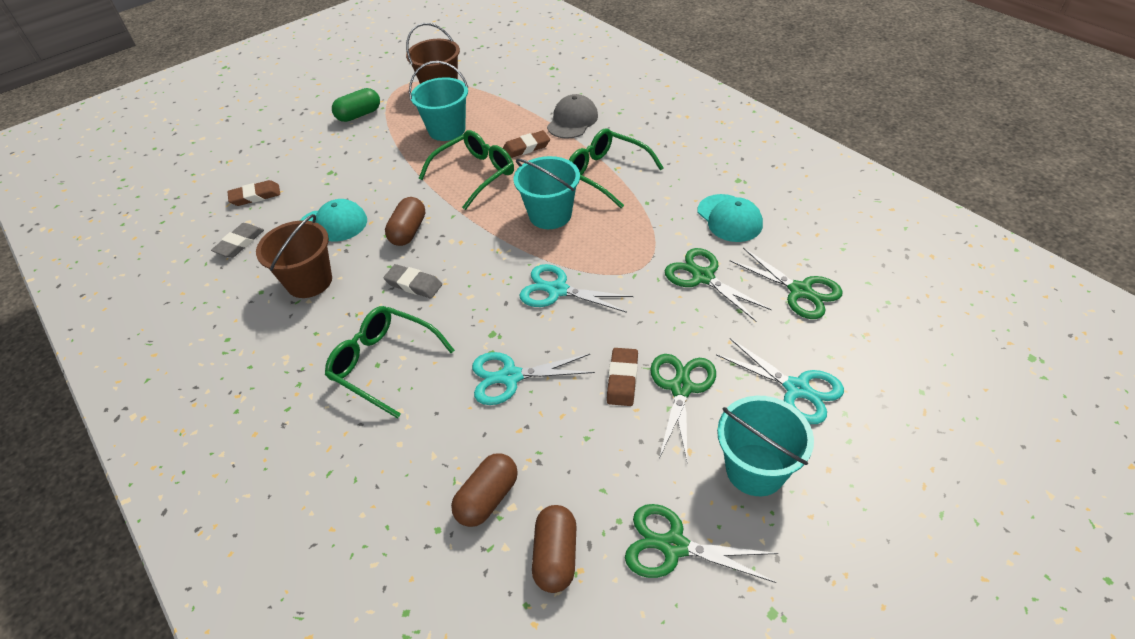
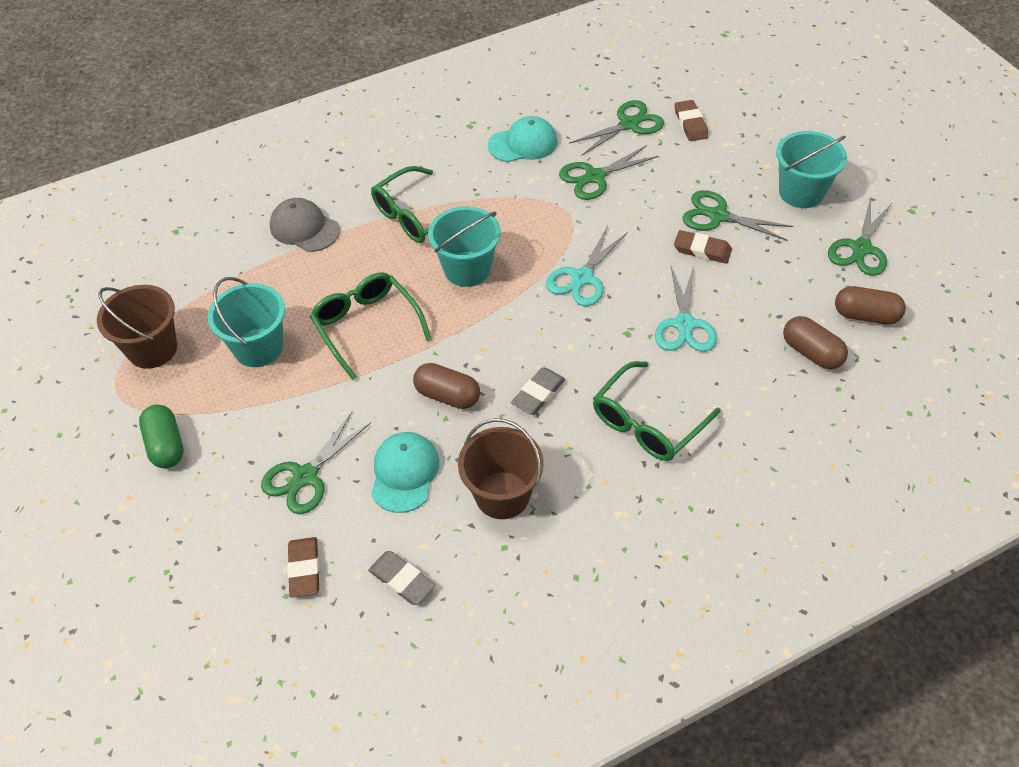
camera: 80 degrees left, 5 degrees up
(332, 178) = (305, 476): none -> green scissors
(526, 147) = (336, 275): brown eraser -> brown eraser (690, 123)
(797, 389) = (731, 153): turquoise scissors -> none

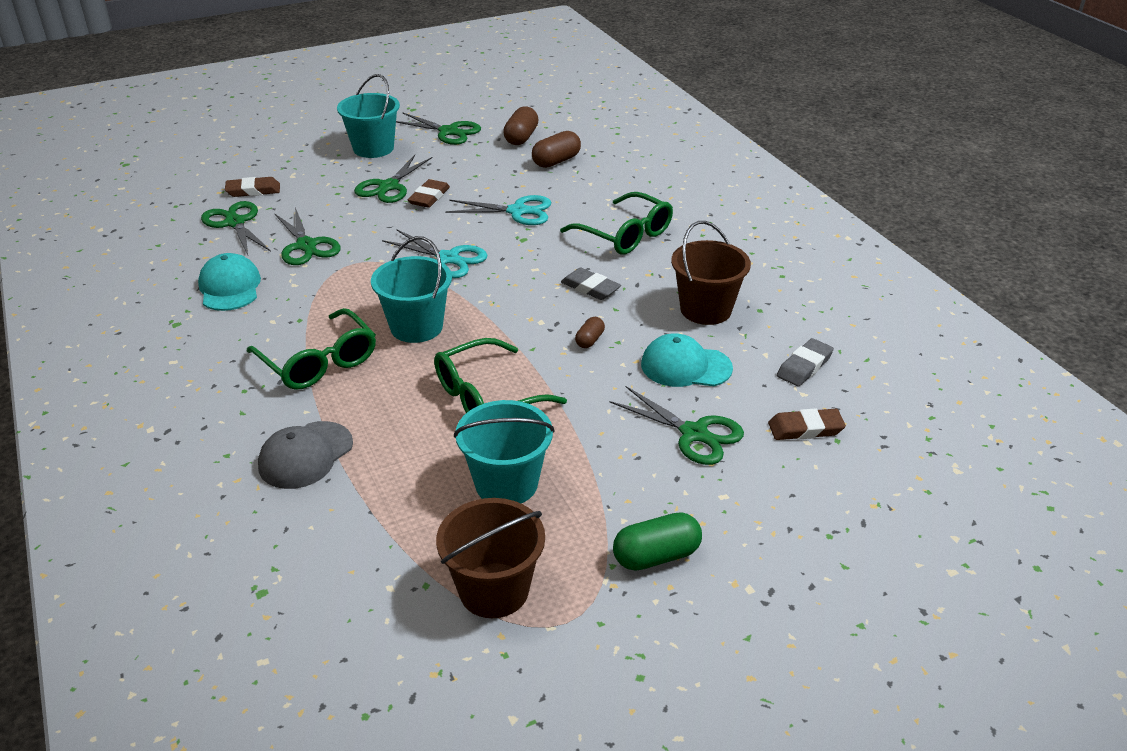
camera: 90 degrees left, 15 degrees down
(447, 395) = (589, 340): brown capsule -> brown capsule, size x0.57

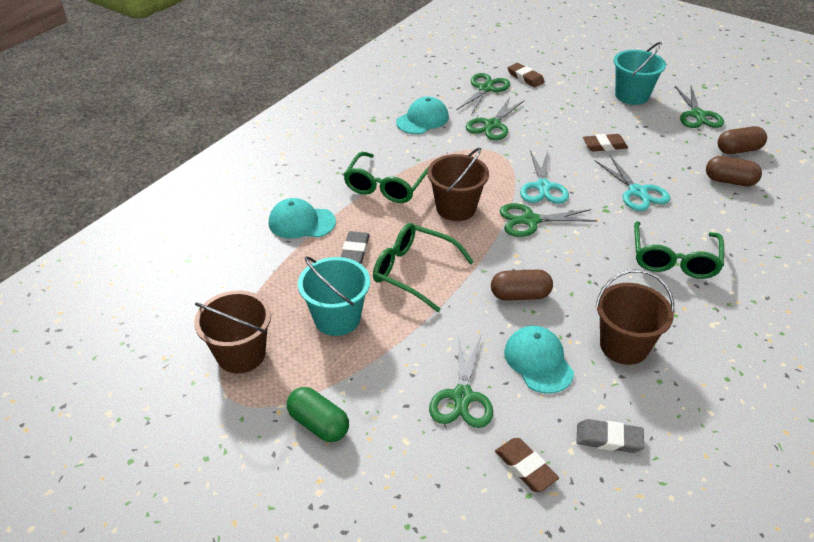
camera: 60 degrees right, 5 degrees up
(305, 455) = (301, 222): grey cap -> turquoise cap
(388, 186) = (595, 123): green scissors -> green scissors (530, 220)
(416, 327) = (456, 208): turquoise bucket -> brown bucket
(589, 340) = (520, 295): brown capsule -> brown capsule, size x1.74
(590, 288) = (583, 269): grey eraser -> grey eraser (355, 250)

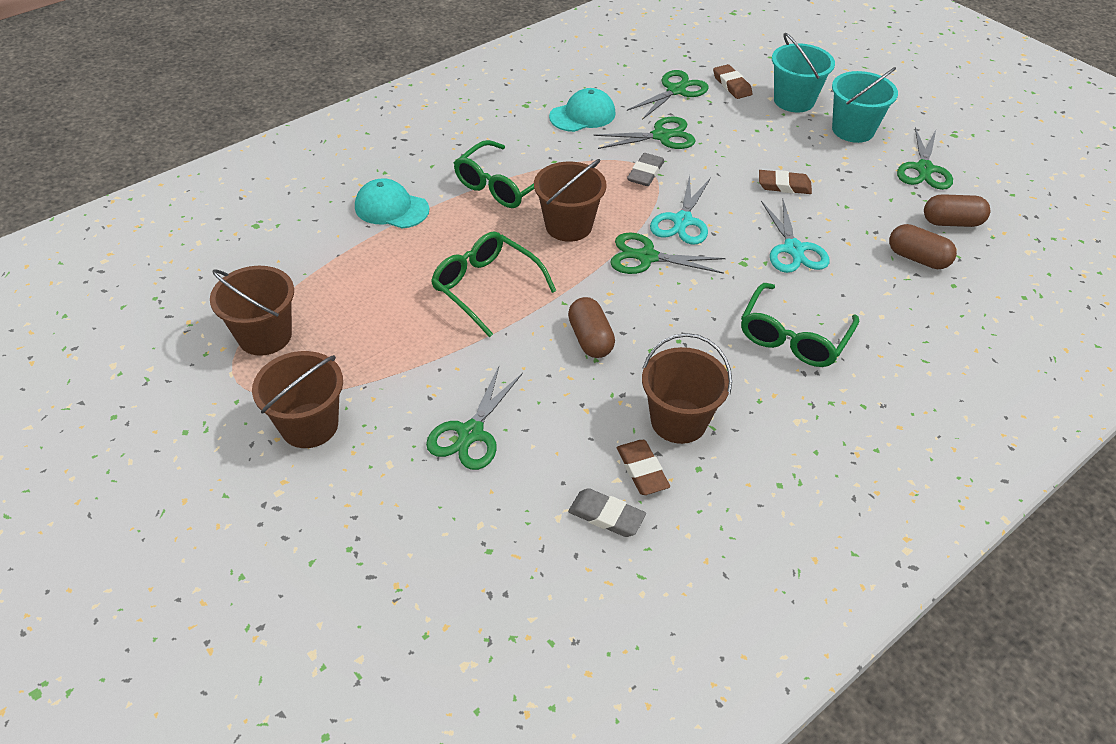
camera: 15 degrees right, 5 degrees up
(319, 424) = (309, 425): green capsule -> brown bucket
(337, 318) = (380, 320): turquoise bucket -> turquoise bucket (794, 101)
(355, 250) = (434, 251): grey eraser -> grey eraser (645, 173)
(492, 125) = (661, 136): green scissors -> green scissors turned 150 degrees counterclockwise
(520, 295) = (590, 339): brown capsule -> brown capsule turned 60 degrees clockwise
(525, 467) = (500, 522): brown eraser -> brown eraser (642, 470)
(538, 361) = (572, 415): turquoise cap -> none

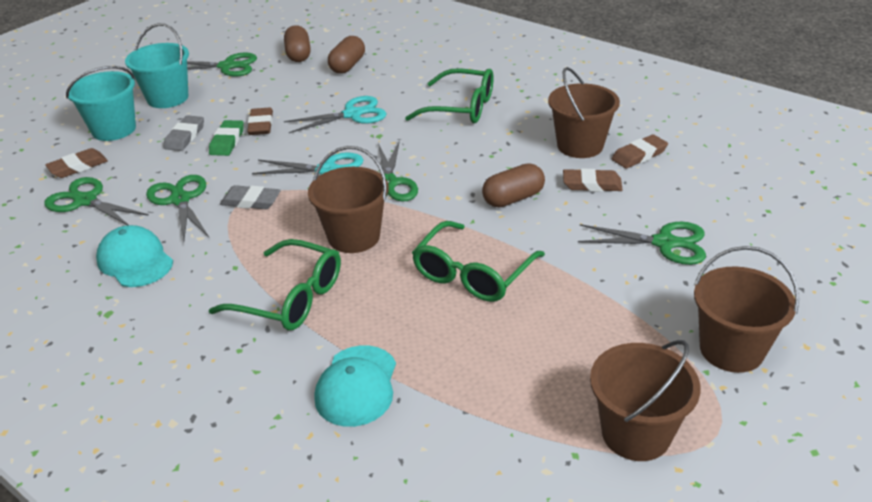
camera: 100 degrees left, 10 degrees down
(595, 408) = (592, 184): none -> brown eraser
(606, 516) = (692, 164): grey eraser -> grey eraser (185, 136)
(755, 163) = (227, 141): none -> green eraser

